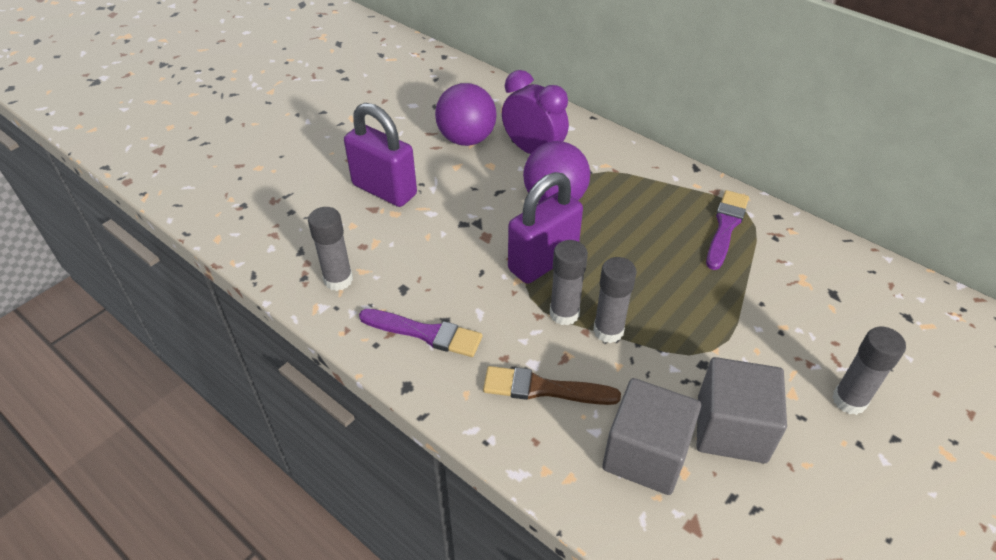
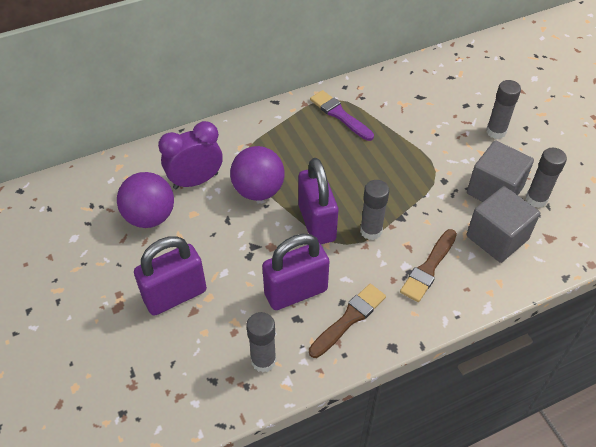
camera: 65 degrees left, 5 degrees up
(425, 333) = (349, 319): purple brush -> brown brush
(437, 276) = (296, 292): none -> purple padlock
(608, 331) = (397, 214): grey glue stick -> grey glue stick (536, 199)

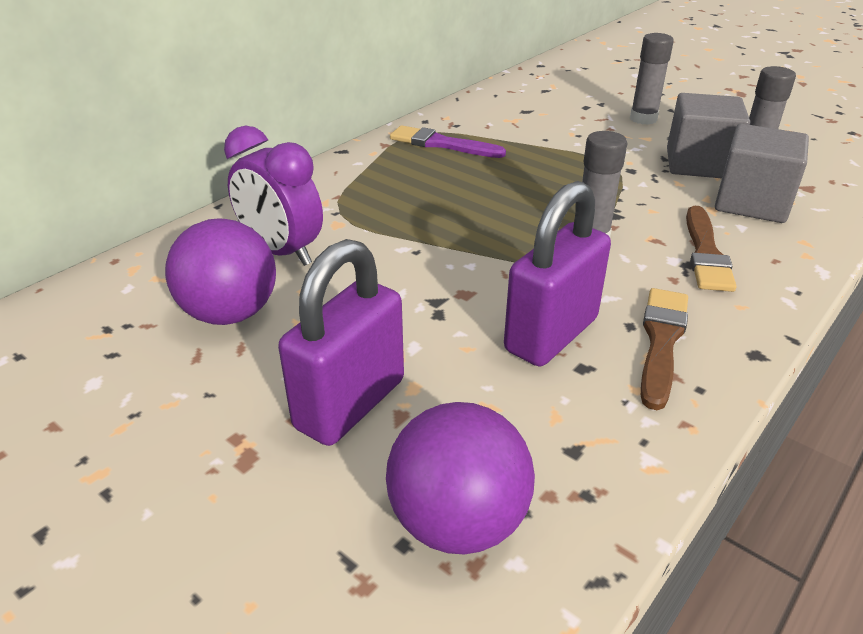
camera: 25 degrees left, 15 degrees down
(195, 181) = (282, 252): purple clock -> purple clock turned 90 degrees counterclockwise
(258, 190) = (391, 238): purple ball -> purple ball (458, 522)
(263, 361) = (583, 444): grey glue stick -> none
(317, 223) = (508, 249): purple padlock -> none

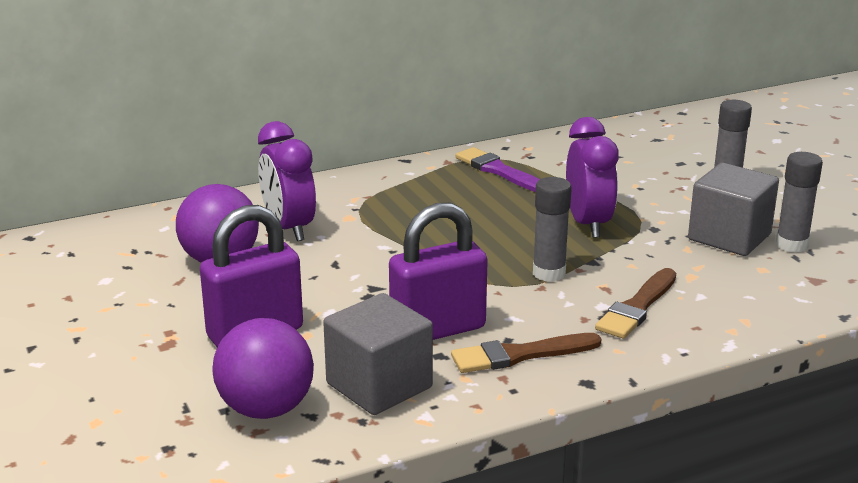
camera: 25 degrees right, 10 degrees down
(572, 178) = (588, 224): none -> purple clock
(661, 341) = (519, 355): brown brush -> brown brush turned 150 degrees counterclockwise
(751, 203) = (737, 279): grey cube -> grey cube (379, 385)

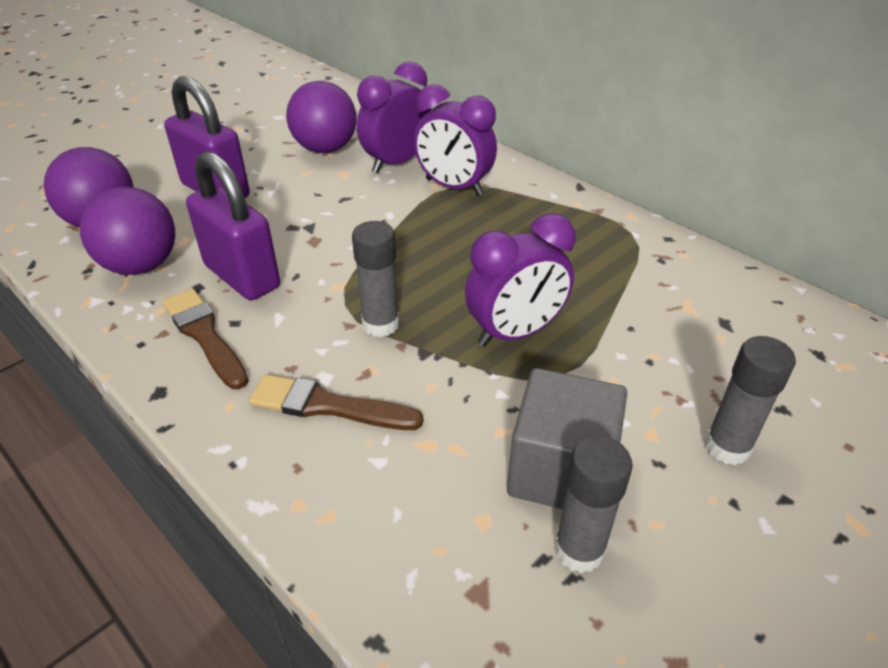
camera: 70 degrees right, 15 degrees up
(361, 209) = (454, 187): none -> purple clock
(379, 385) = (141, 266): grey cube -> purple ball
(499, 171) = (602, 245): purple brush -> none

